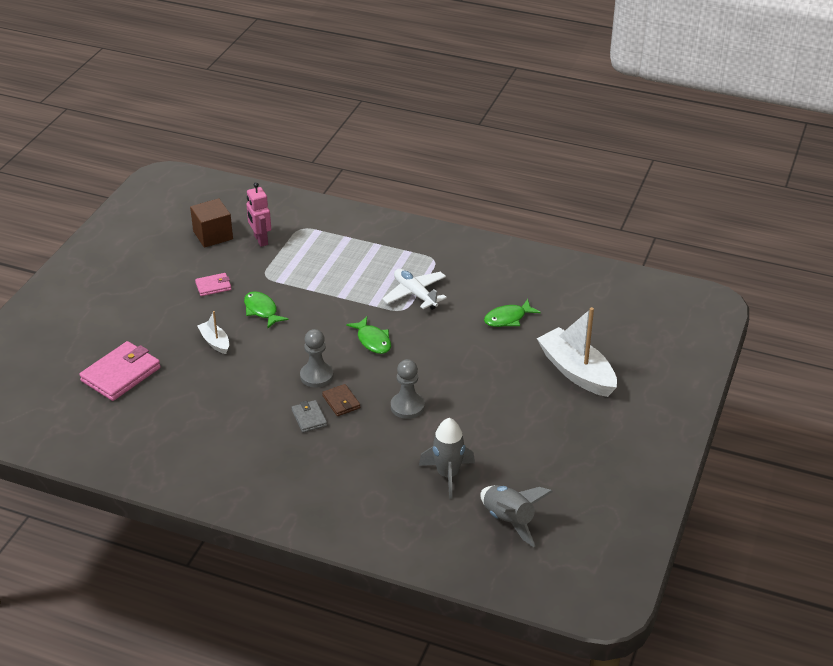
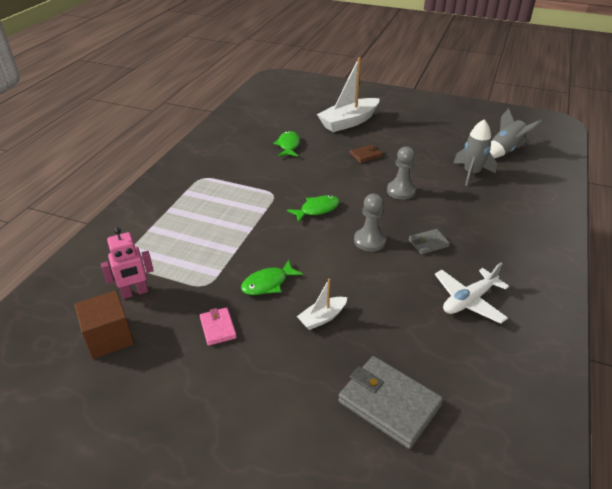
camera: 90 degrees left, 0 degrees up
(121, 374) = (389, 404): pink wallet -> grey wallet
(341, 402) = (402, 225): brown wallet -> brown wallet (366, 155)
(415, 294) = (251, 187): white plane -> white plane (469, 300)
(508, 318) = (288, 145): green fish -> green fish turned 150 degrees counterclockwise

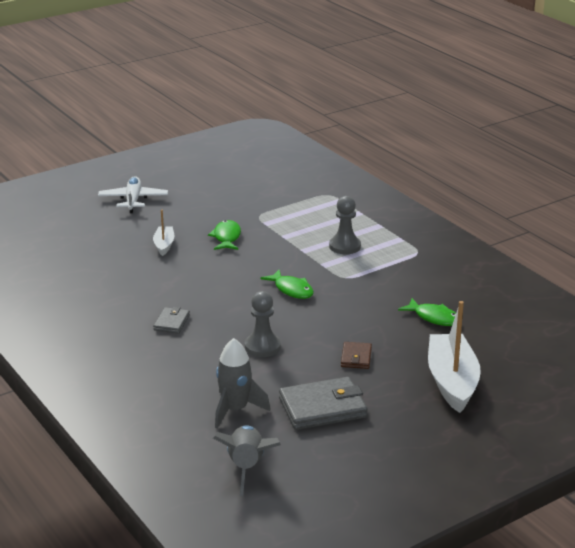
camera: 125 degrees right, 10 degrees down
(109, 337) = (251, 176): brown cube -> none
(135, 292) = (284, 191): pink robot -> none
(218, 328) = (209, 209): pink wallet -> none
(317, 209) = (291, 290): green fish -> green fish turned 45 degrees counterclockwise
(369, 241) = (214, 296): grey pawn -> grey pawn (345, 246)
(389, 404) = (69, 240): grey wallet -> grey wallet (322, 408)
(469, 300) = (90, 307): white plane -> white plane (133, 200)

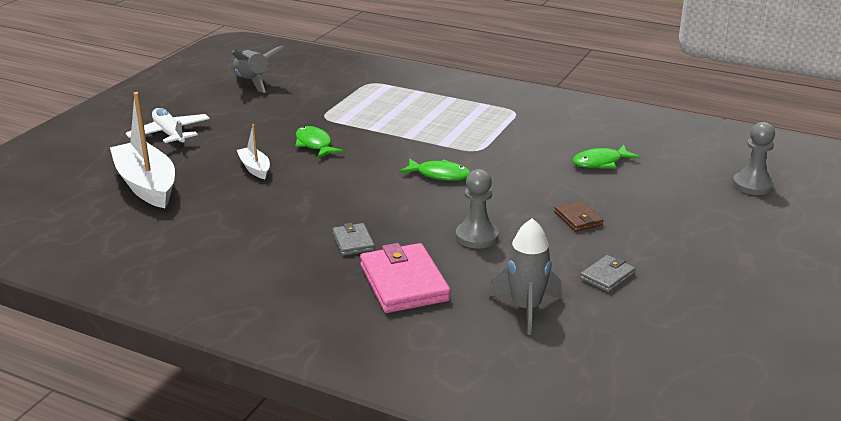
camera: 30 degrees left, 0 degrees up
(173, 363) = (403, 283): none -> pink wallet
(247, 467) = (610, 364): grey rocket -> grey rocket (253, 82)
(322, 408) = (607, 276): grey wallet -> grey wallet, size x0.53
(345, 246) = (442, 123): grey pawn -> grey pawn (752, 185)
(434, 317) = (600, 162): green fish -> green fish turned 150 degrees clockwise
(452, 382) = (688, 213): white boat -> white boat (147, 185)

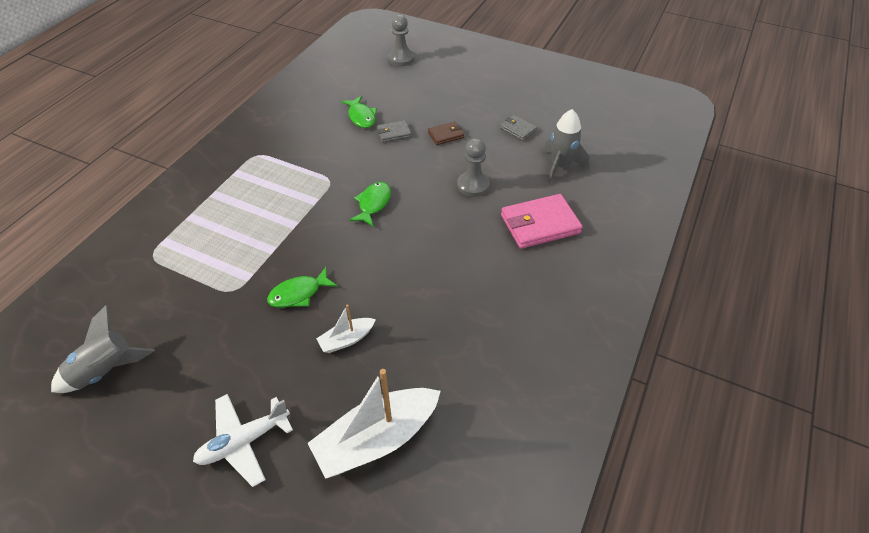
camera: 90 degrees left, 20 degrees up
(353, 242) = (485, 255): grey wallet -> grey wallet (394, 133)

